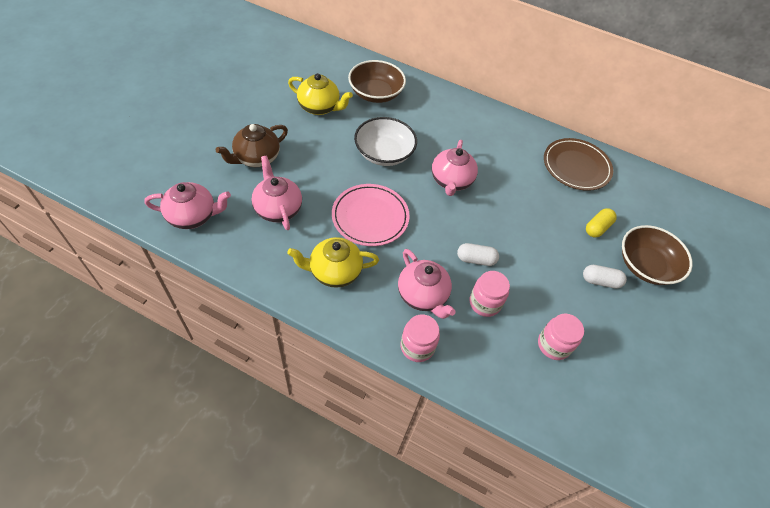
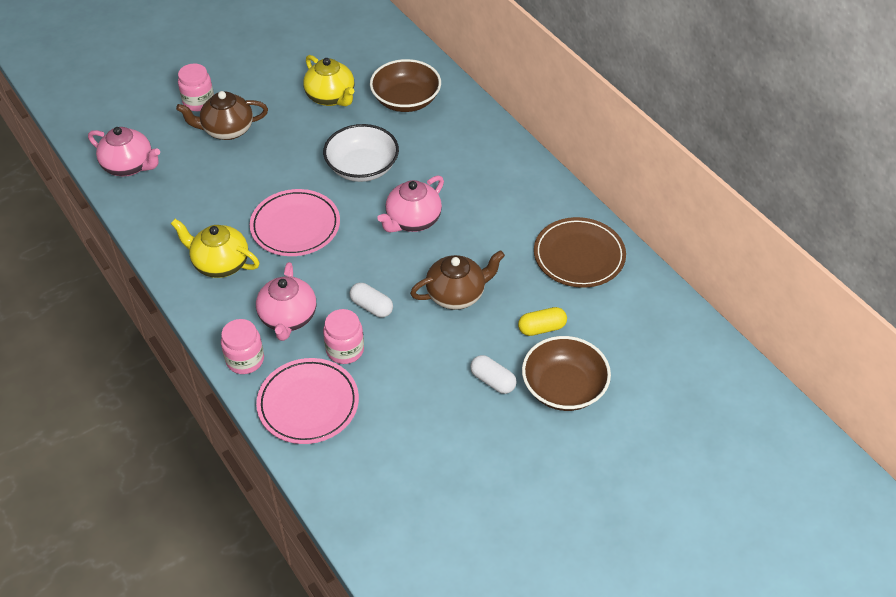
camera: 35 degrees right, 5 degrees down
(278, 208) = (211, 186): pink teapot -> none
(494, 361) = (308, 404): none -> pink plate
(525, 225) = (457, 294): none -> brown teapot
(553, 345) = (383, 416): pink jar -> pink jar (199, 102)

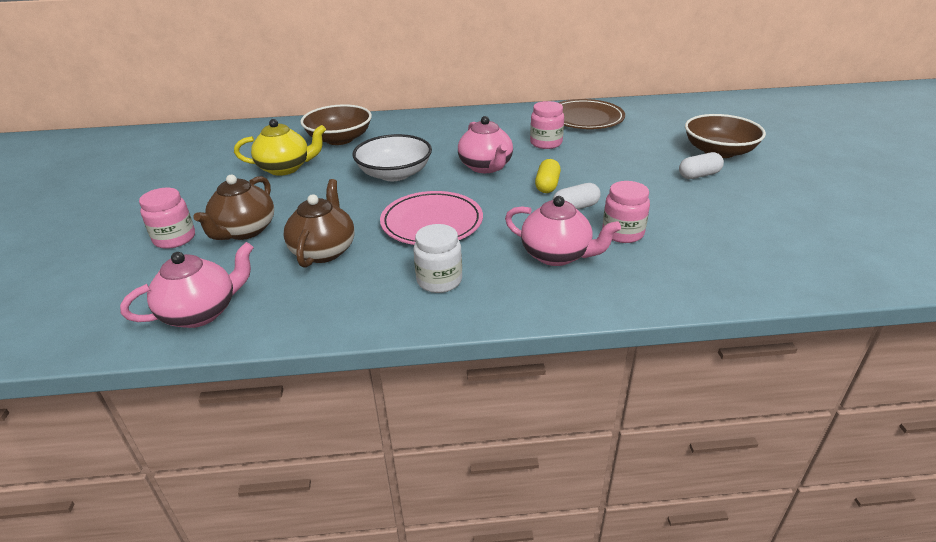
camera: 60 degrees left, 15 degrees down
(220, 264) = (439, 280): yellow teapot -> white jar
(245, 360) = (600, 296): pink jar -> pink jar (546, 143)
(308, 404) = (686, 270): pink plate -> none
(457, 294) = (590, 168): brown teapot -> brown teapot (324, 250)
(542, 328) = (651, 146): yellow capsule -> yellow capsule (547, 185)

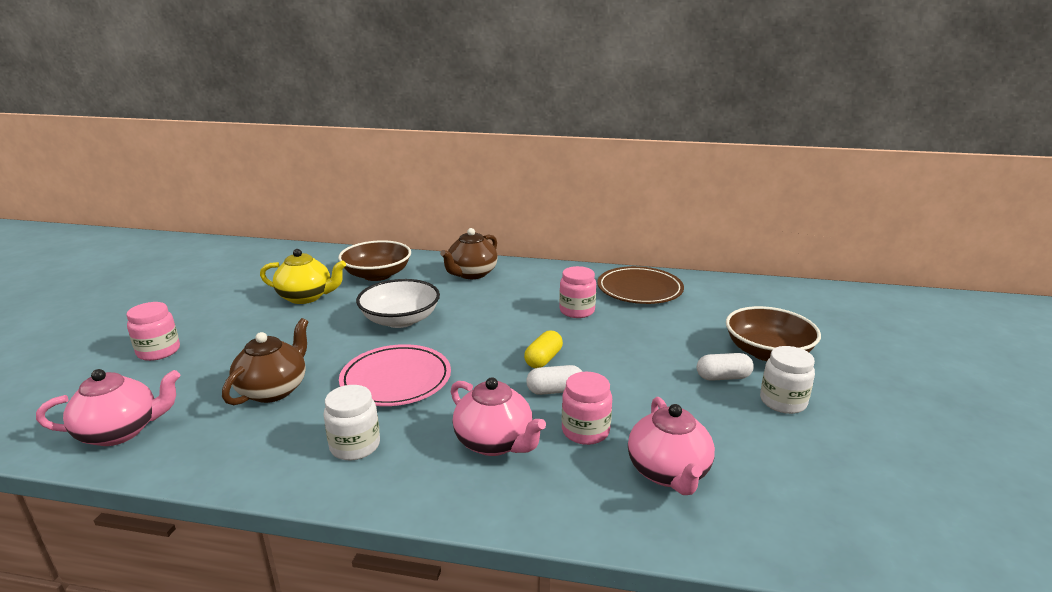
camera: 15 degrees right, 10 degrees down
(244, 231) = (221, 355): brown teapot -> brown teapot (471, 274)
(486, 167) = (495, 327): pink teapot -> pink teapot (668, 473)
(754, 185) = (783, 402): none -> white jar

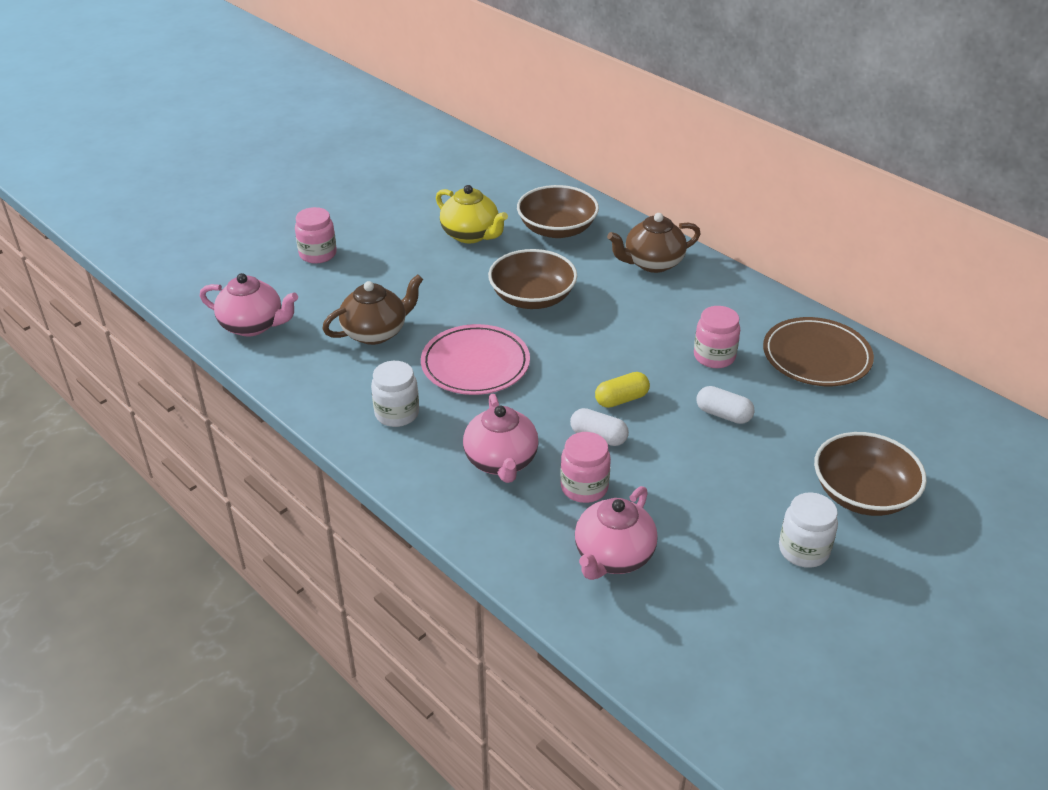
camera: 35 degrees right, 15 degrees up
(400, 320) = (532, 297): white bowl -> brown bowl
(723, 377) = (776, 498): white capsule -> white capsule (723, 415)

